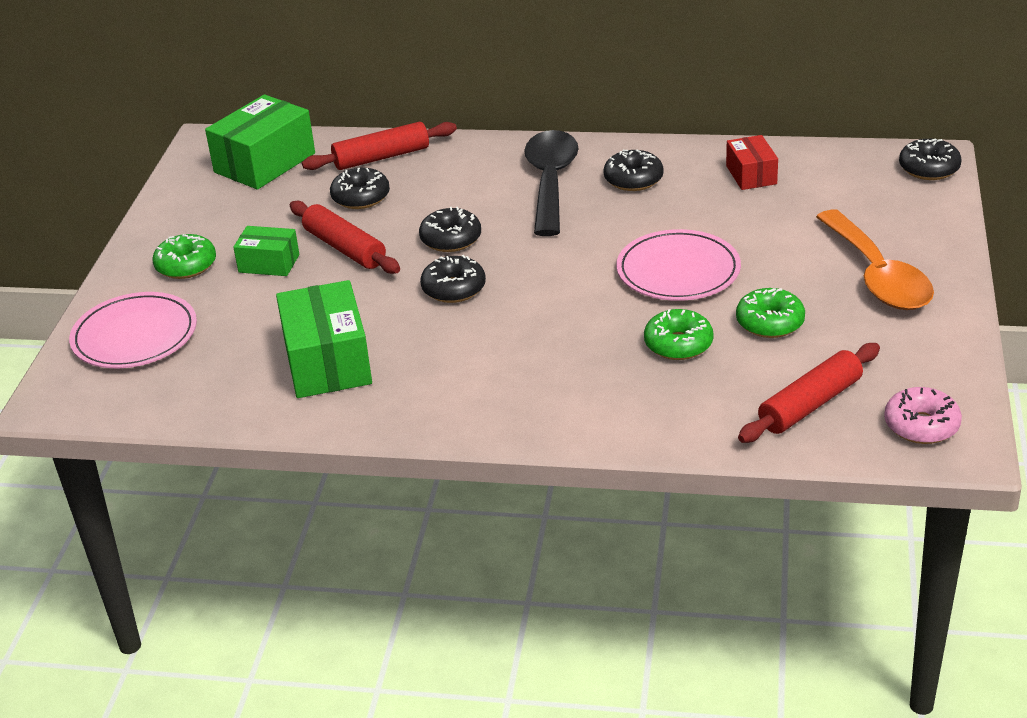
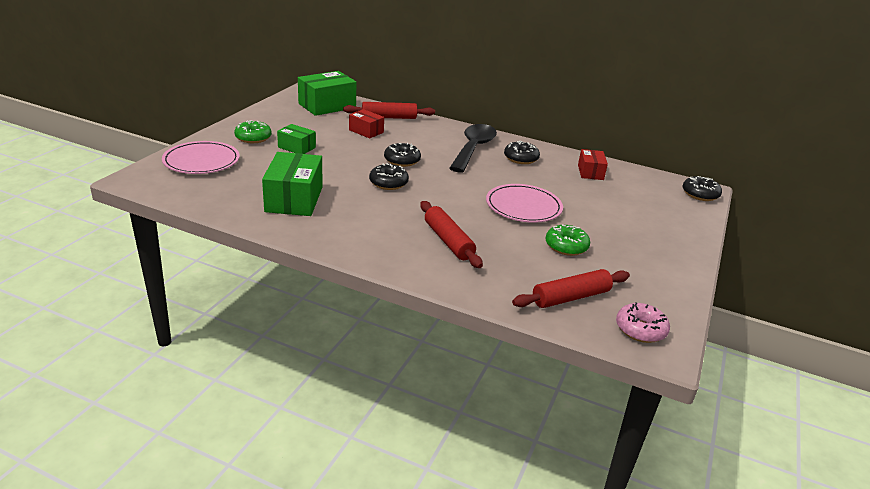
camera: 10 degrees right, 5 degrees down
(344, 248) = (341, 150): red rolling pin -> red rolling pin (448, 241)
(360, 197) = (366, 131): black donut -> red box
(678, 344) = (503, 243): green donut -> none
(877, 276) = (645, 239): orange spoon -> none

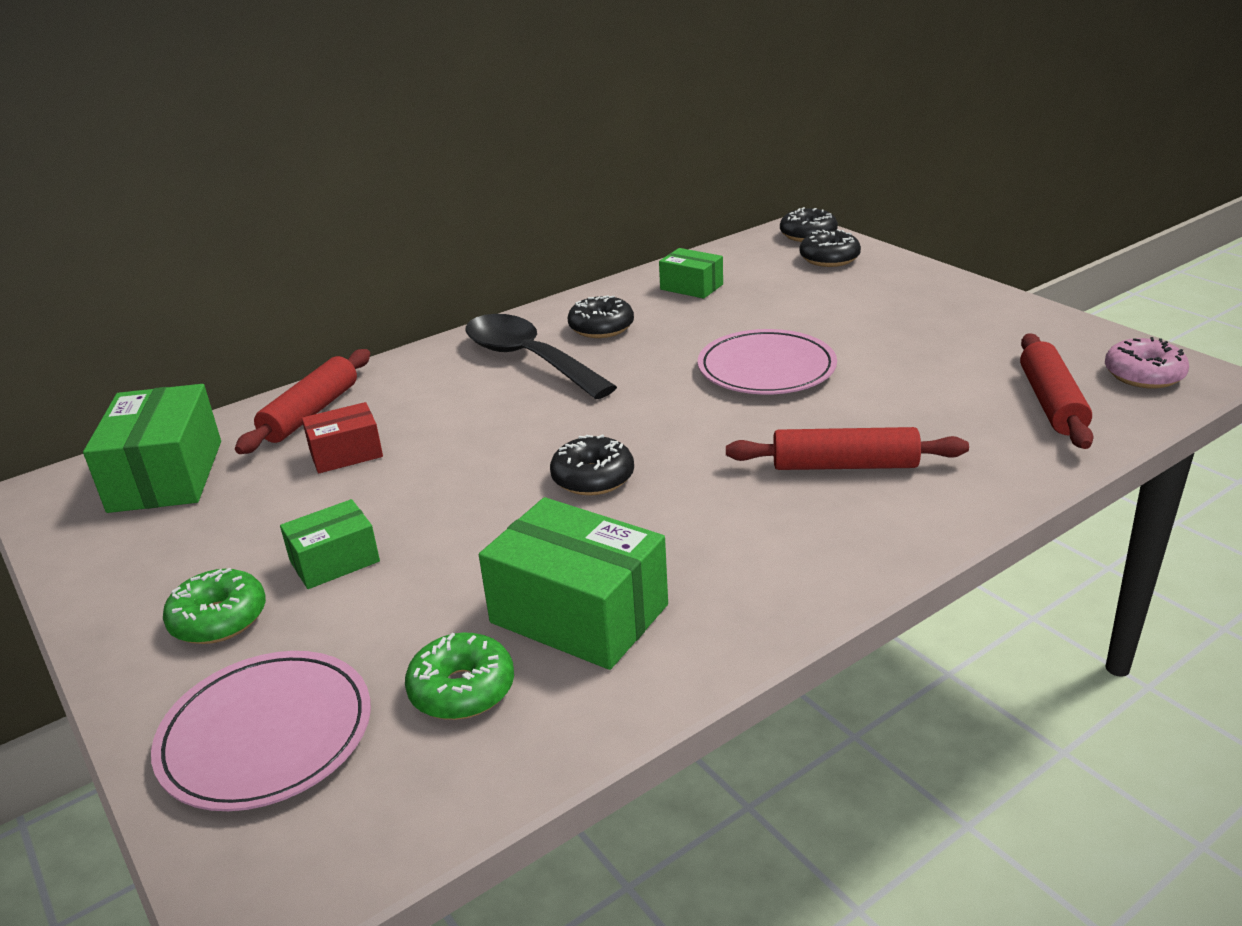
camera: 55 degrees left, 0 degrees up
(402, 160) = (512, 442): black donut -> black donut (829, 259)
(566, 246) = (907, 367): green donut -> green donut (462, 689)
(590, 172) = (691, 287): red box -> green box

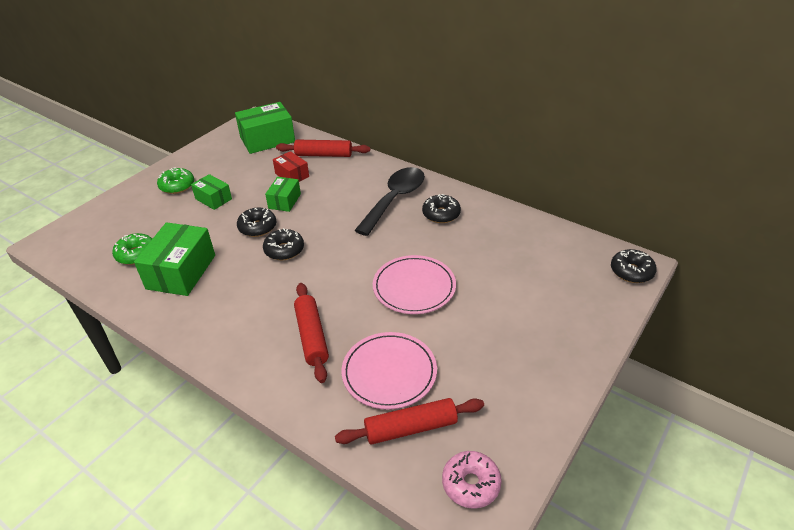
camera: 70 degrees right, 10 degrees up
(266, 735) = (116, 218): pink plate -> pink plate (389, 372)
(691, 287) = (512, 235): green box -> green box (284, 201)
(829, 259) = (593, 289): black donut -> black donut (257, 227)

